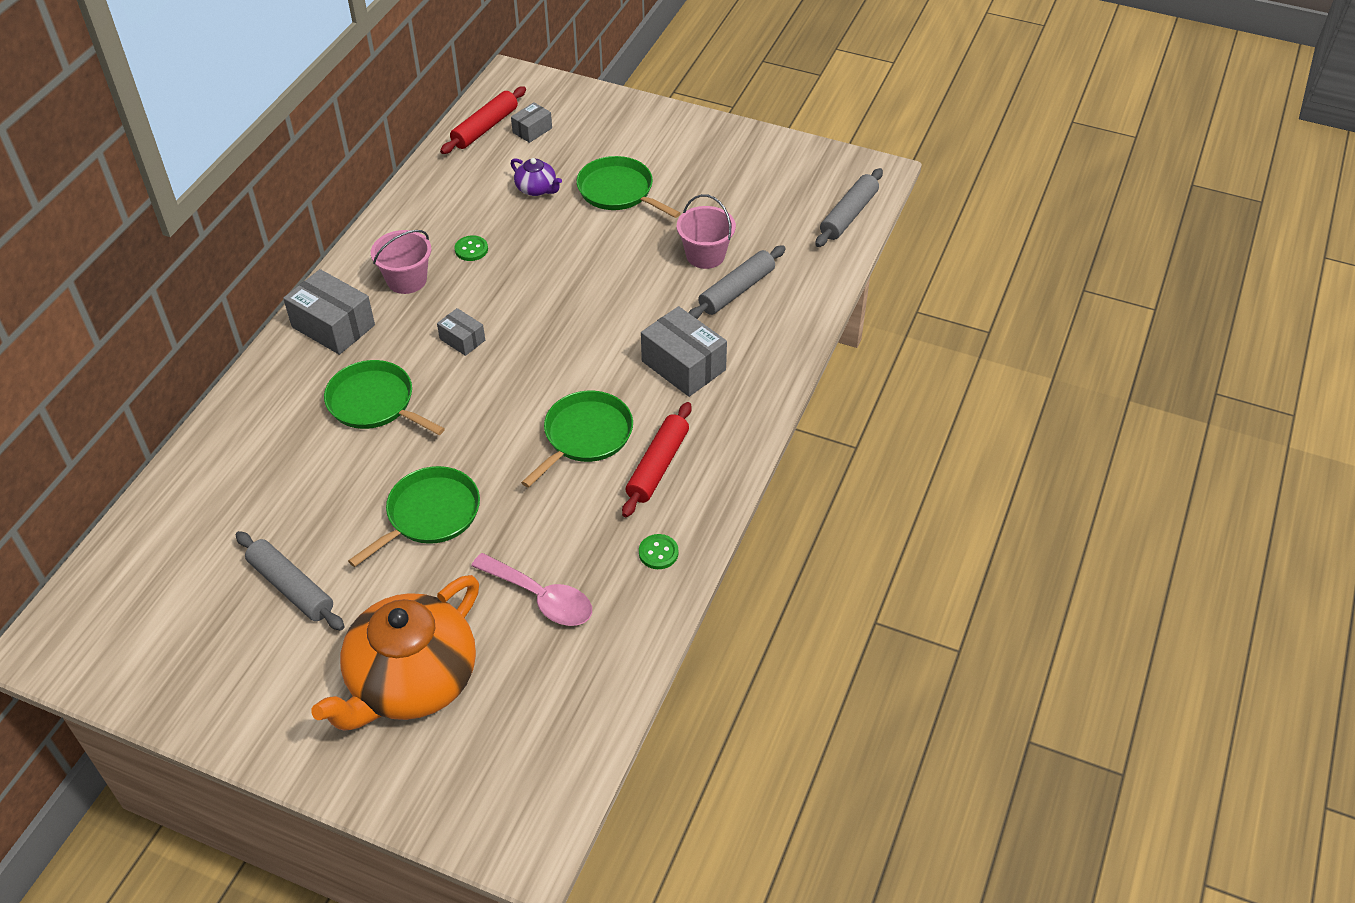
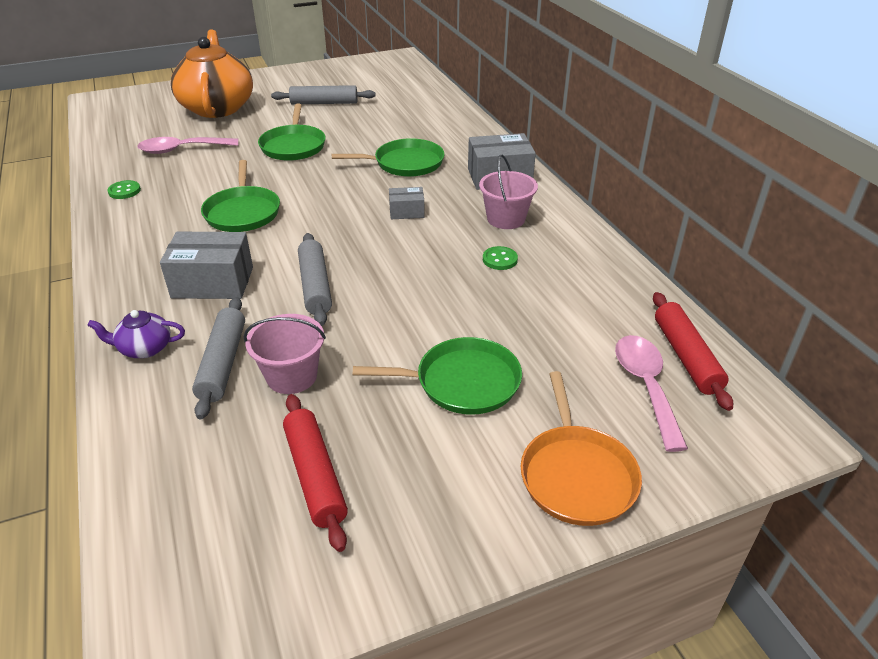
camera: 135 degrees right, 10 degrees down
(532, 130) = (645, 386): grey box -> pink spoon
(537, 189) = (536, 334): purple teapot -> purple teapot (144, 348)
(630, 122) = (576, 475): none -> orange pan
(658, 466) = (169, 223): red rolling pin -> red rolling pin (315, 476)
(848, 215) = (155, 540): grey rolling pin -> grey rolling pin (315, 286)

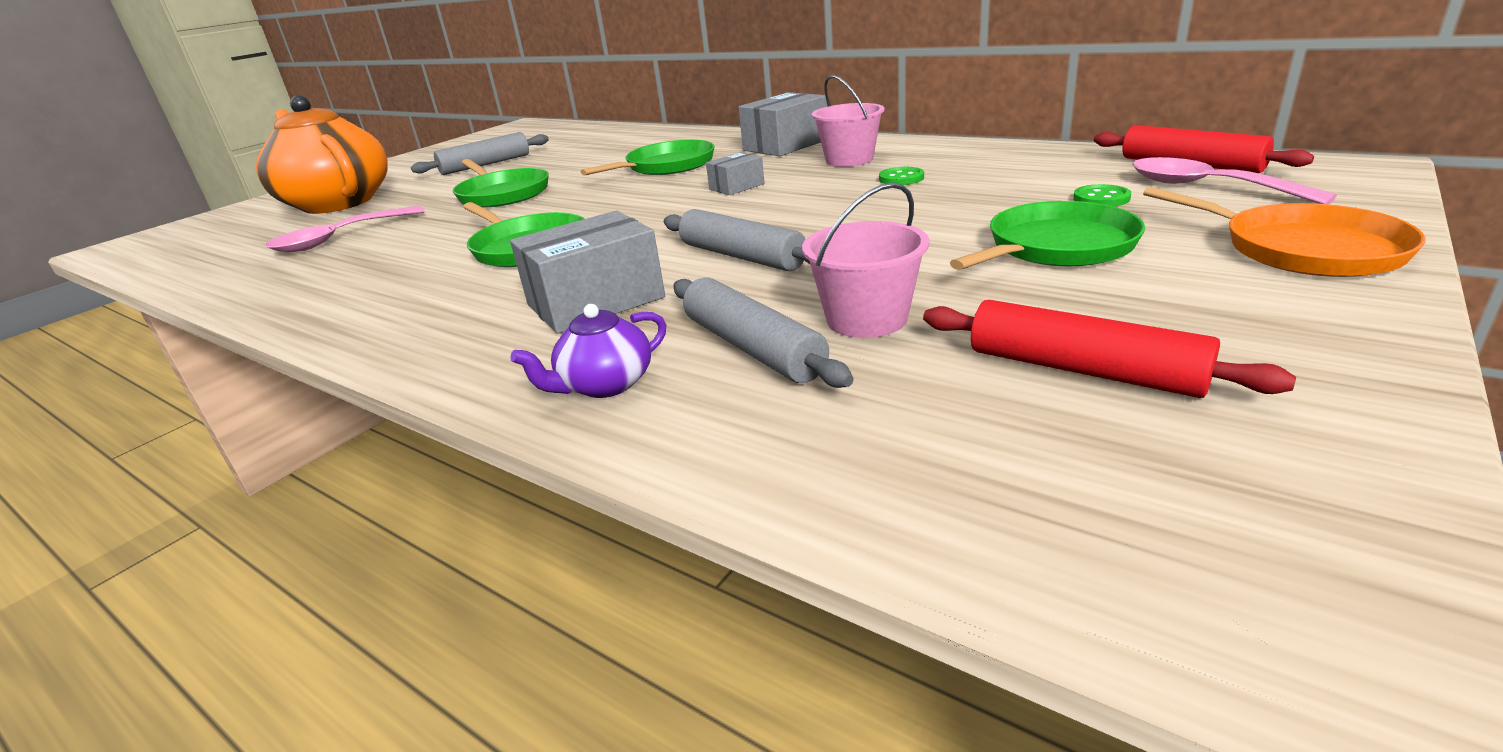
camera: 30 degrees left, 10 degrees down
(124, 191) = (301, 289): green button -> green button (1101, 198)

